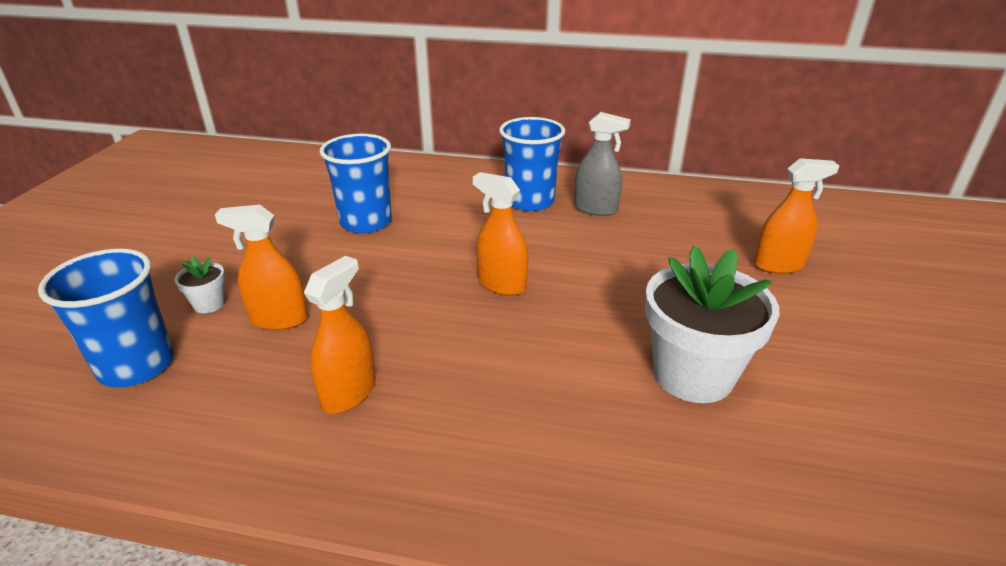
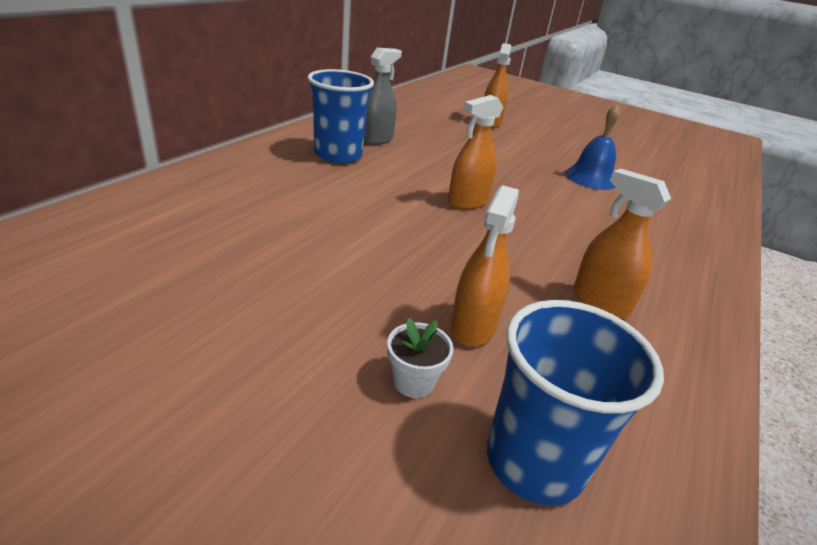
camera: 75 degrees left, 0 degrees up
(366, 222) = (297, 236): blue cup -> none
(693, 374) = (591, 178): white flower pot -> blue bell

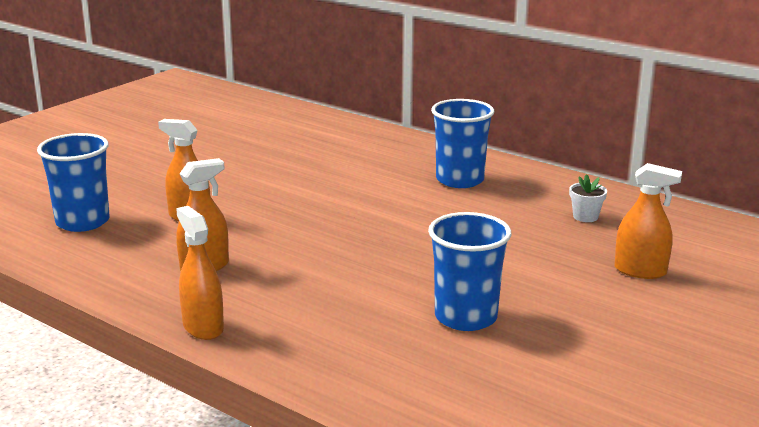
camera: 100 degrees right, 10 degrees down
(377, 139) = (515, 197): grey spray bottle -> none
(414, 381) = (149, 198): white flower pot -> white flower pot (585, 217)
(467, 202) = (373, 232): orange spray bottle -> orange spray bottle (203, 327)
(591, 178) = (466, 317): blue bell -> blue cup

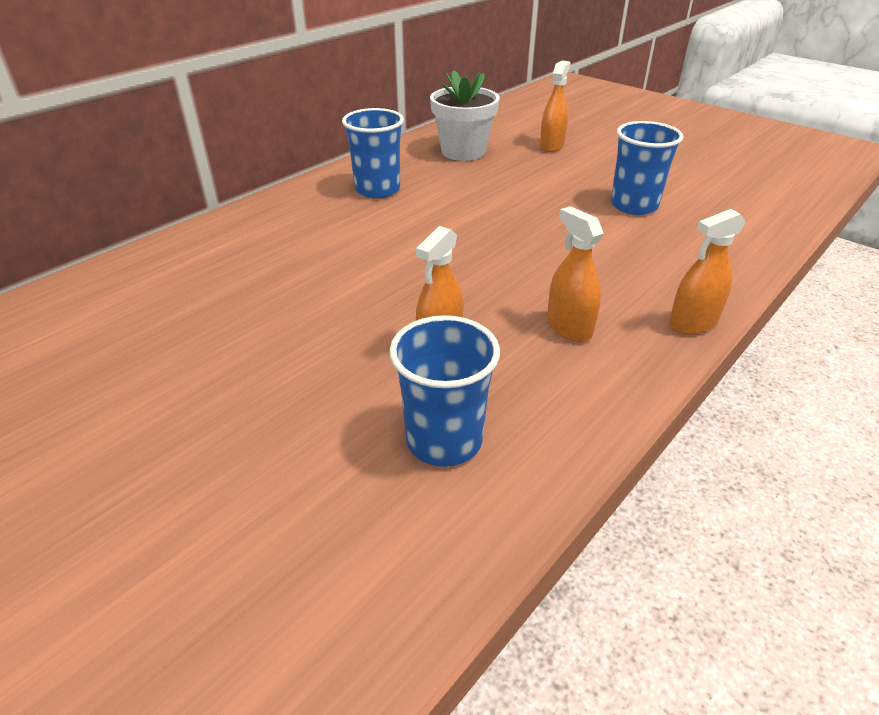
camera: 85 degrees left, 15 degrees up
(585, 217) = (463, 152): white flower pot -> white flower pot, size x2.29

